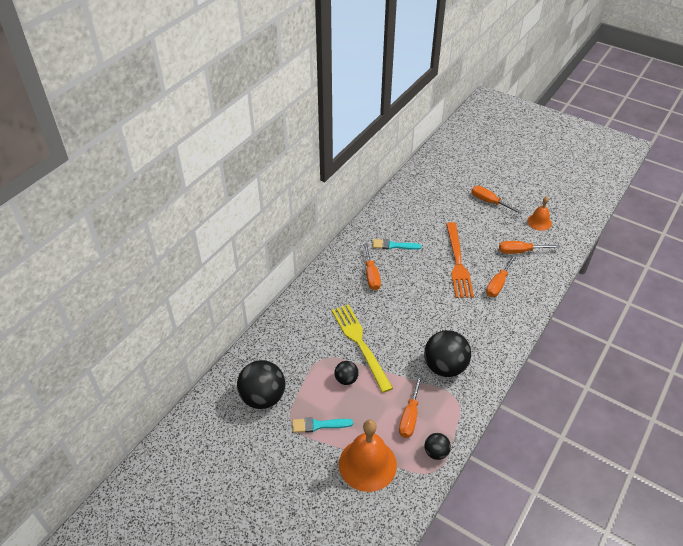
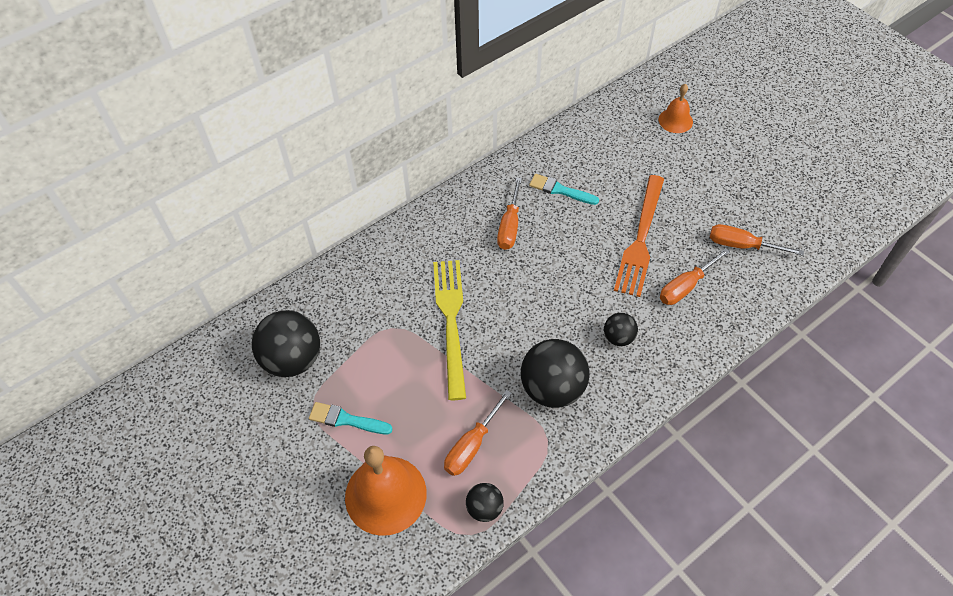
camera: 20 degrees right, 10 degrees up
(346, 379) = (410, 366): black ball -> black ball (618, 337)
(489, 202) = (730, 158): orange screwdriver -> none
(539, 222) = (792, 207): orange bell -> orange bell (675, 120)

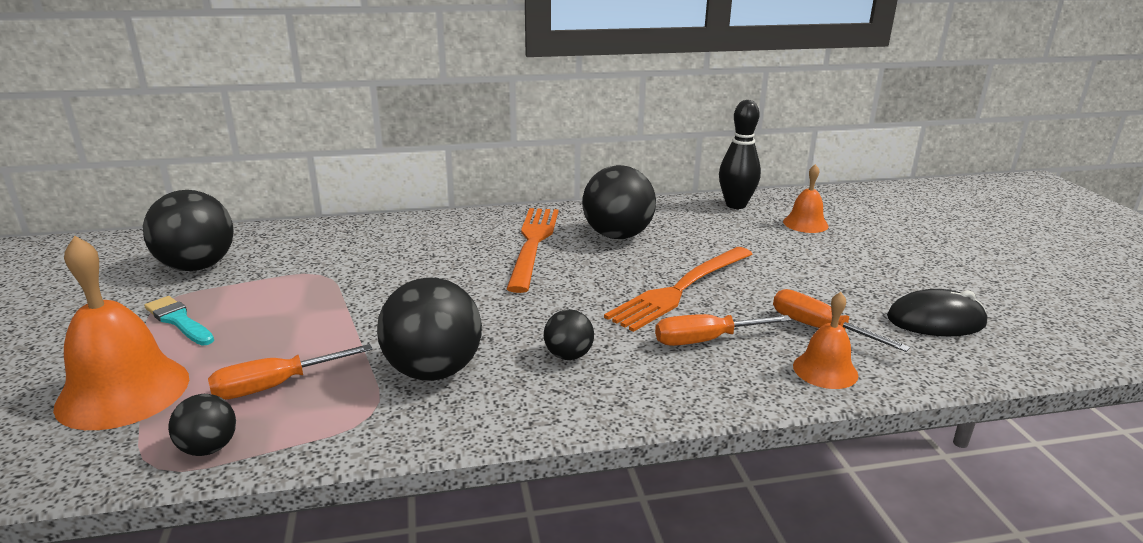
camera: 25 degrees right, 30 degrees down
(451, 321) = (386, 287): yellow fork -> none
(510, 226) = (533, 244): orange screwdriver -> orange fork
(560, 190) = (617, 235): turquoise brush -> black ball
(616, 112) = (736, 205): none -> black bowling pin
(763, 285) = (825, 370): none -> orange bell
(800, 208) = (936, 321): none -> black mouse

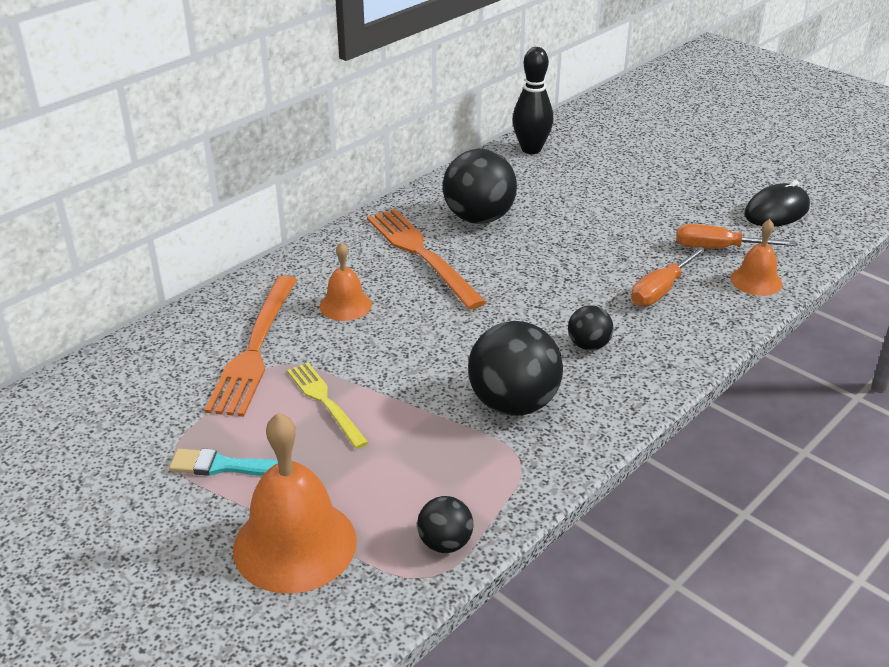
camera: 35 degrees left, 10 degrees up
(197, 266) = (139, 409): black ball -> none
(276, 386) = (413, 474): orange screwdriver -> none
(306, 309) = (325, 402): none -> yellow fork
(680, 289) = (591, 253): orange fork -> orange fork (255, 349)
(805, 223) = (604, 151): orange bell -> orange bell (345, 305)

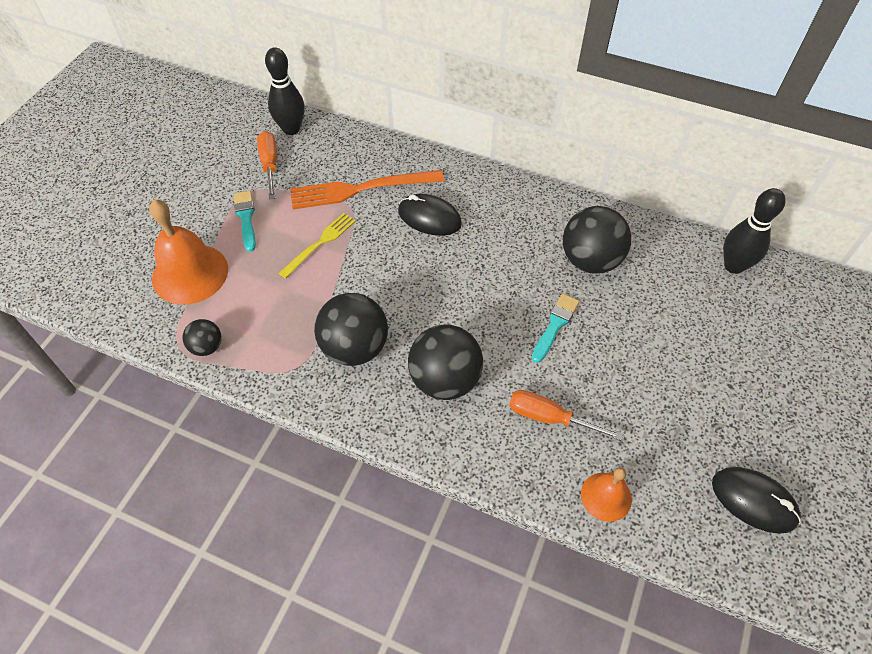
camera: 70 degrees right, 20 degrees up
(79, 390) = (291, 129): none -> black bowling pin
(345, 305) = (429, 217): orange bell -> black mouse
(421, 254) = (516, 240): orange fork -> none
(550, 259) = (555, 325): none -> turquoise brush
(588, 345) = (445, 380): black ball -> black ball, size x1.93
(718, 248) = (646, 455): orange screwdriver -> orange screwdriver (270, 165)

